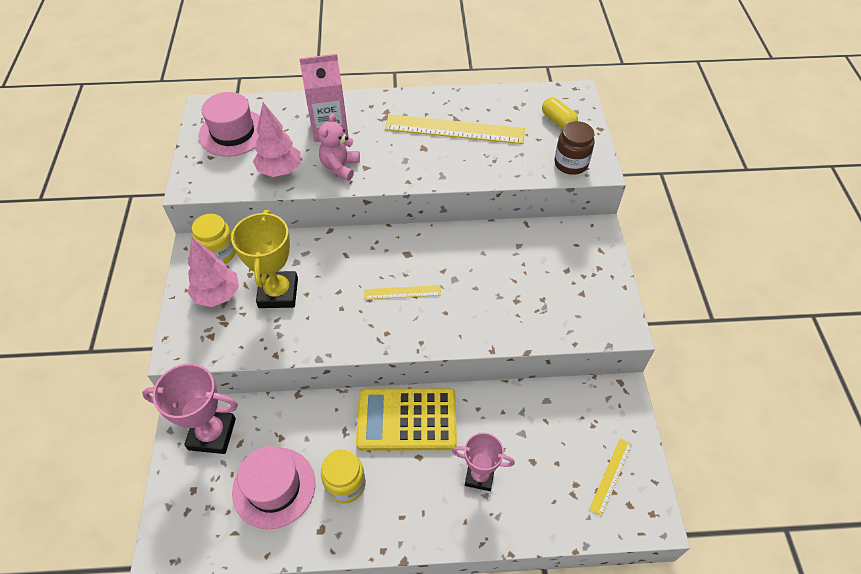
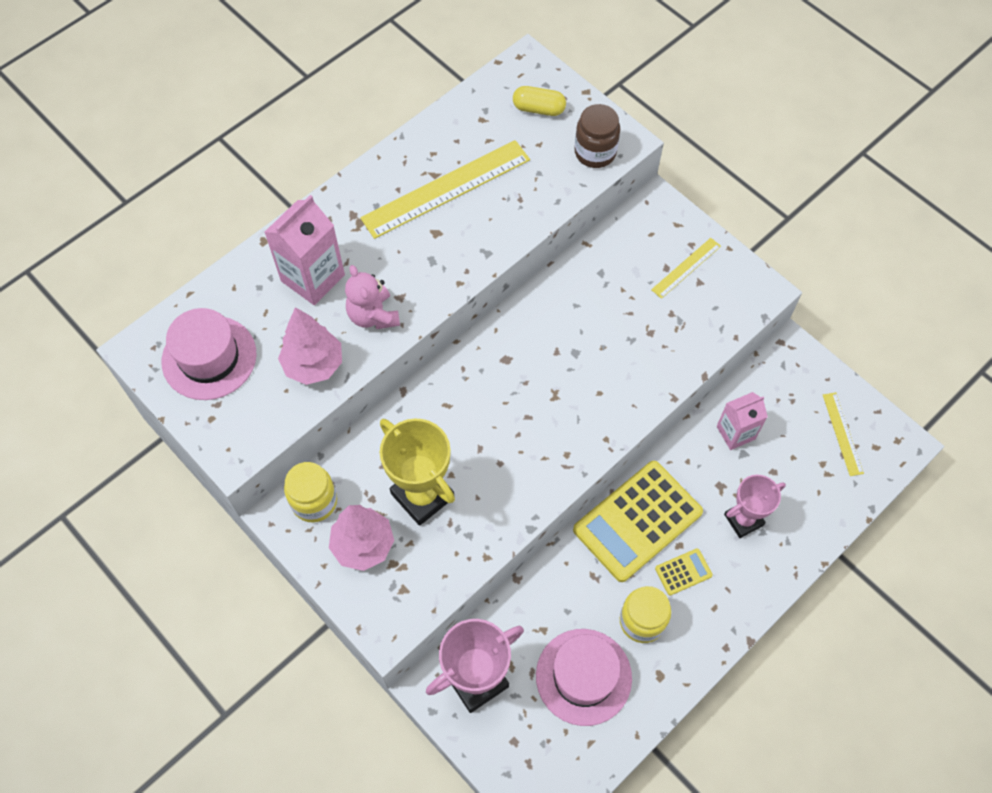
camera: 40 degrees left, 10 degrees up
(402, 292) = (541, 402): yellow ruler -> yellow ruler (686, 268)
(404, 476) = (683, 572): none -> yellow calculator
(529, 416) = (735, 433): none -> pink carton

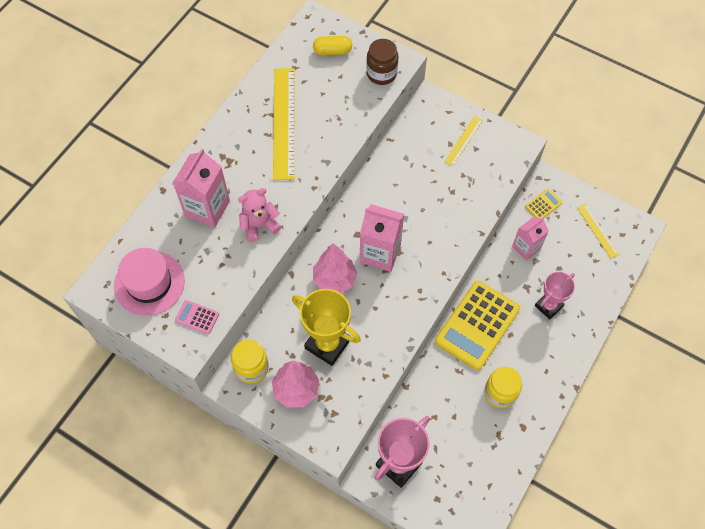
camera: 15 degrees left, 0 degrees up
(256, 417) = (197, 317): none -> pink calculator
(313, 365) = (227, 270): pink tree -> pink tree (334, 279)
(373, 315) = (259, 225): pink teddy bear -> pink teddy bear turned 105 degrees clockwise
(446, 189) = (284, 122): yellow ruler -> yellow ruler turned 45 degrees counterclockwise
(528, 392) = (380, 253): none -> pink carton
(583, 676) = (471, 441): pink hat -> none
(683, 572) = (518, 352): yellow calculator -> yellow calculator (543, 205)

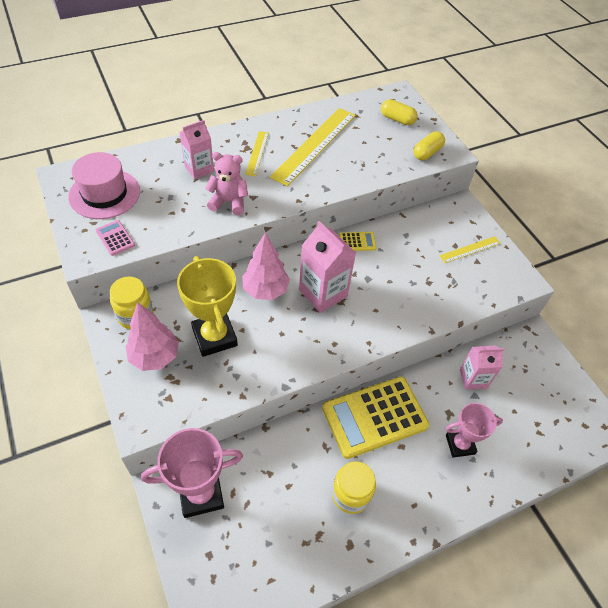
camera: 30 degrees right, 10 degrees down
(207, 208) = (199, 169): pink carton -> pink carton, size x0.66
(381, 73) = (427, 153): brown jar -> yellow capsule
(543, 205) = (516, 352): yellow calculator -> yellow calculator (357, 242)
(597, 230) = (559, 406): yellow ruler -> yellow ruler (257, 153)

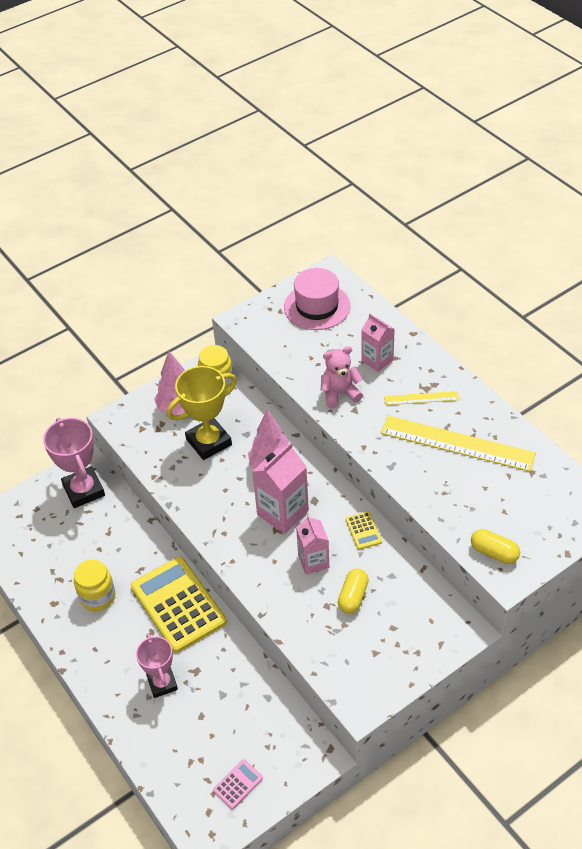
camera: 85 degrees right, 5 degrees down
(115, 238) = (266, 330): pink calculator -> pink calculator (238, 784)
(229, 202) = (340, 394): pink teddy bear -> pink teddy bear turned 105 degrees counterclockwise
(397, 119) = (545, 514): yellow capsule -> yellow capsule (353, 597)
(470, 249) = (391, 644): yellow ruler -> none
(473, 378) = (243, 691): pink carton -> pink carton (313, 561)

